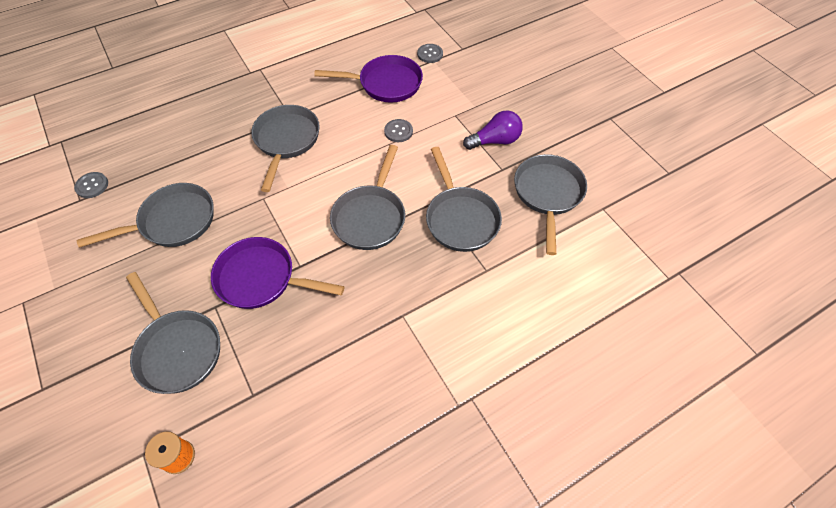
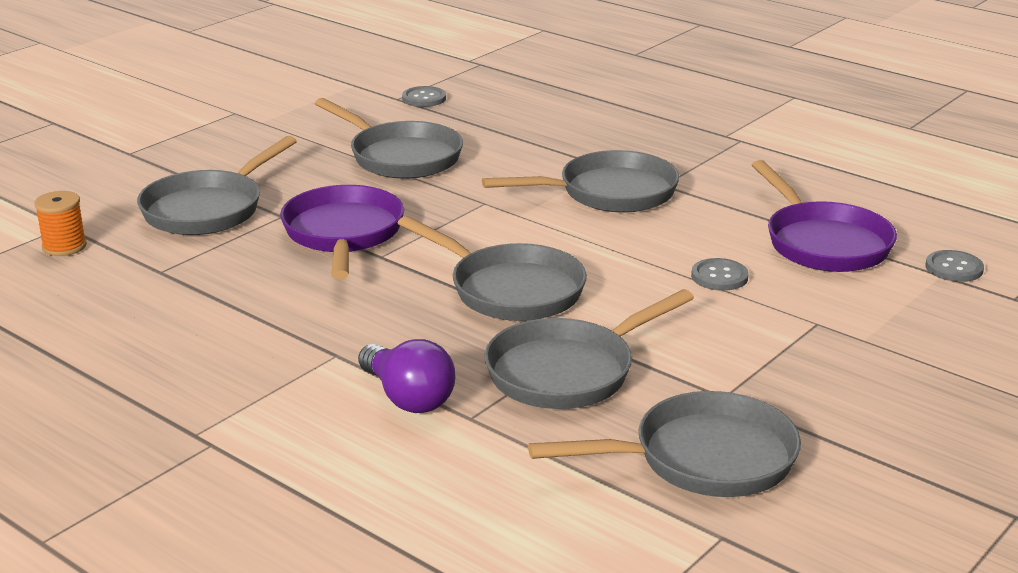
camera: 70 degrees right, 30 degrees down
(370, 217) = (510, 290): grey pan -> grey pan turned 135 degrees counterclockwise
(495, 141) = (792, 376): purple light bulb -> purple light bulb (408, 398)

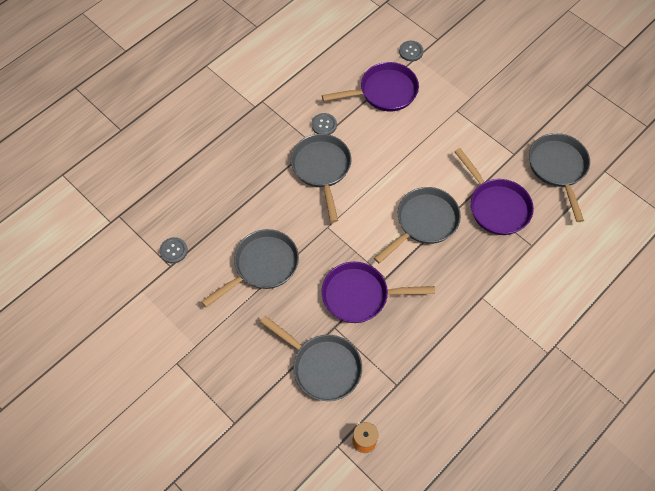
camera: 85 degrees left, 35 degrees up
(408, 398) = (518, 268): purple light bulb -> none
(567, 372) = (496, 206): grey pan -> purple pan
(719, 276) = (414, 137): grey button -> grey button (324, 125)

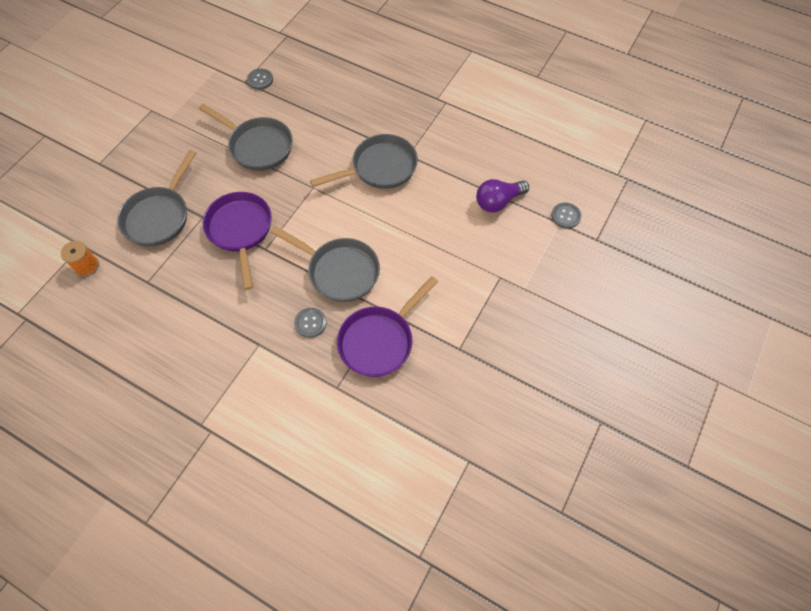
camera: 75 degrees right, 0 degrees up
(324, 125) = (435, 158): grey button -> grey button (310, 323)
(384, 92) = (498, 202): purple pan -> purple light bulb
(558, 168) = (454, 402): grey pan -> none

